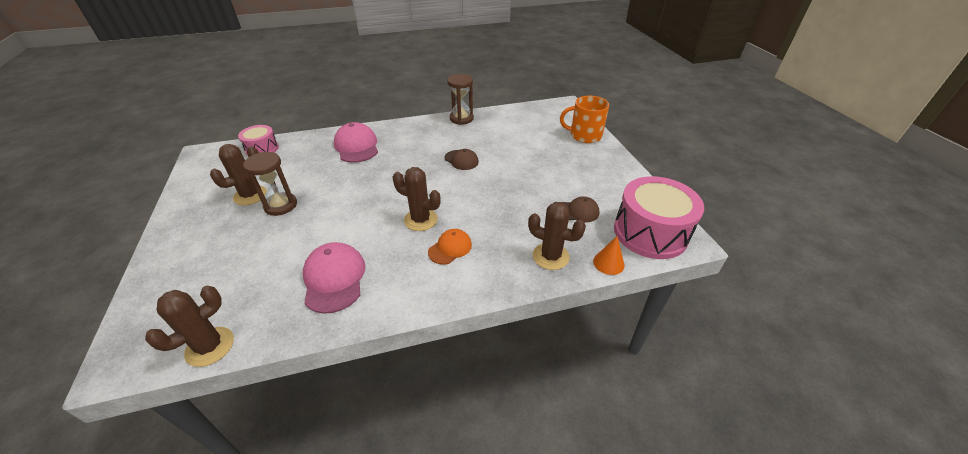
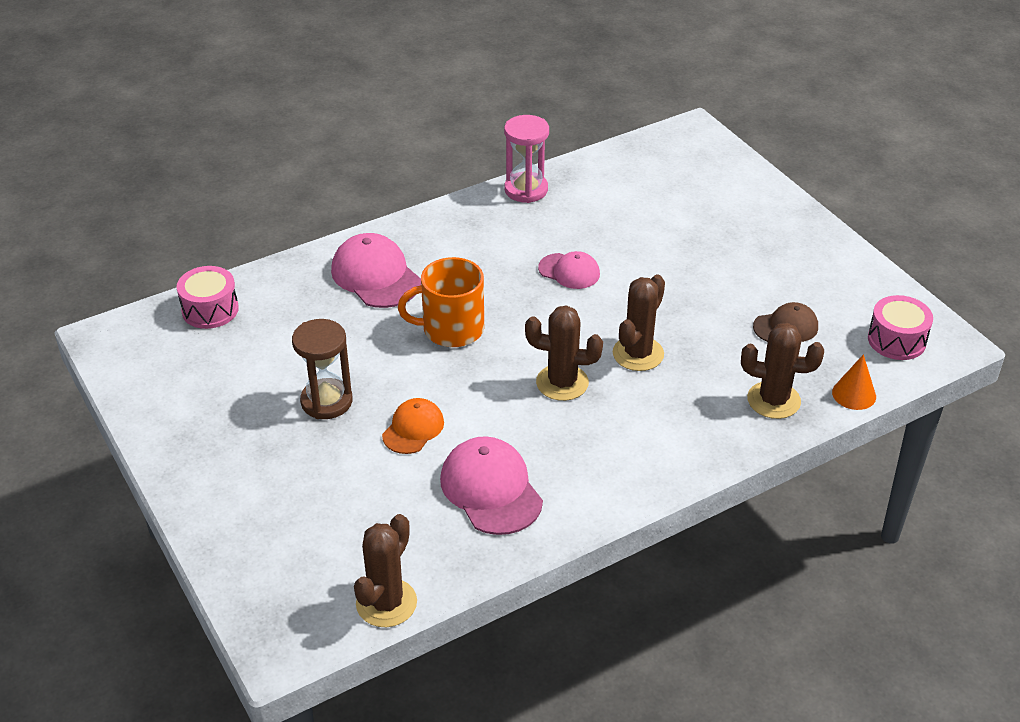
camera: 15 degrees left, 0 degrees up
(250, 195) = (262, 394): brown cactus -> brown cactus (638, 354)
(450, 248) = (629, 416): orange cap -> orange cap (413, 429)
(461, 118) = (526, 190): brown hourglass -> pink hourglass
(461, 160) = (569, 271): brown cap -> pink cap
(584, 135) = (748, 190): orange mug -> orange mug (451, 329)
(650, 232) = (896, 340): pink drum -> pink drum, size x0.55

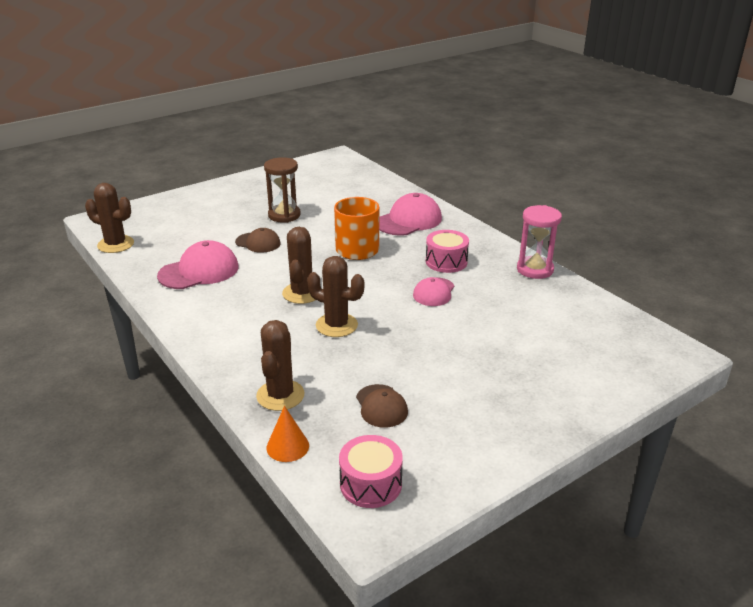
camera: 85 degrees right, 10 degrees down
(210, 310) = (365, 177): pink drum -> pink drum (446, 262)
(413, 429) = (258, 243): orange cap -> brown cap

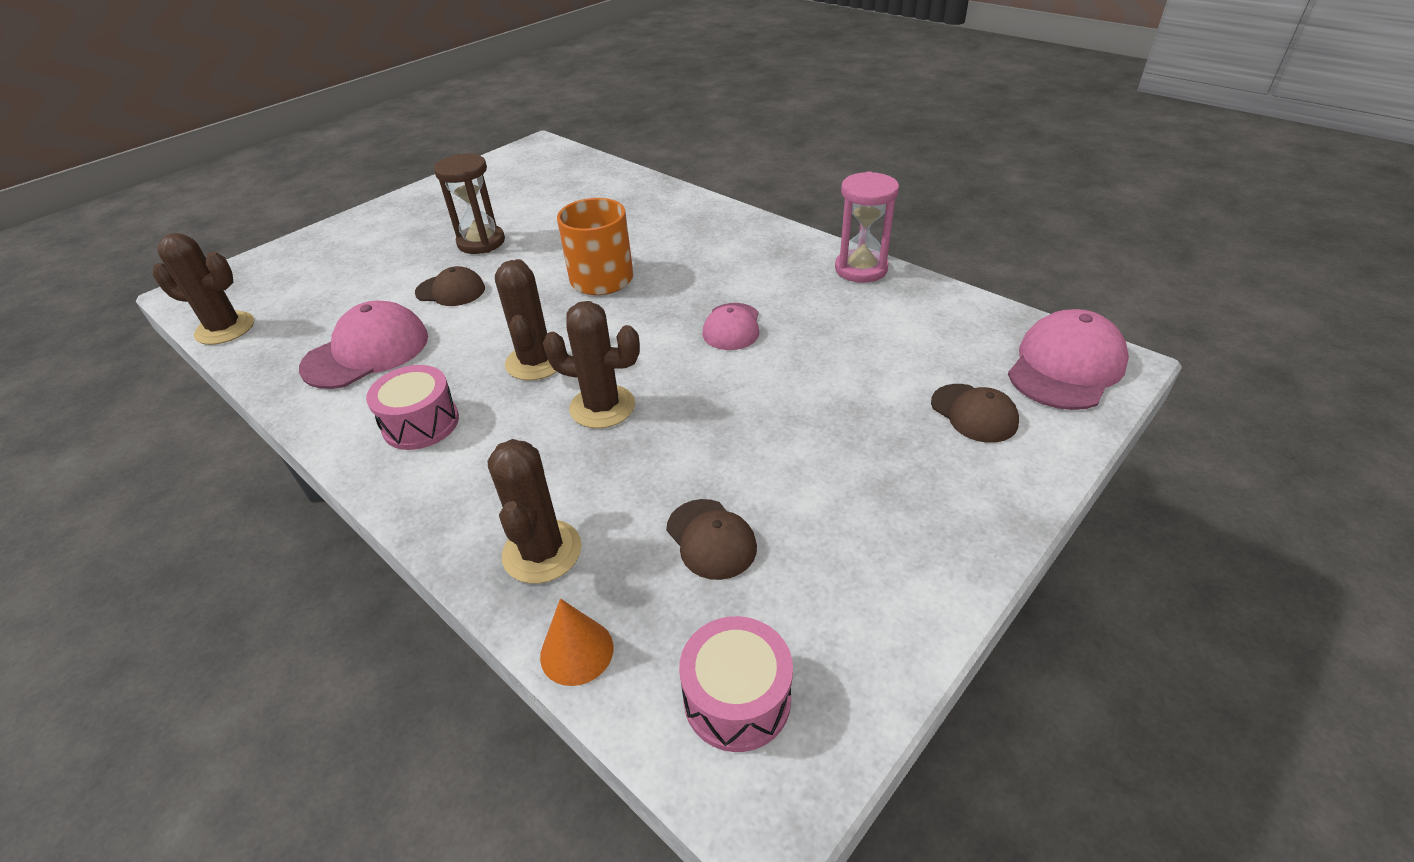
camera: 10 degrees left, 10 degrees up
(408, 220) = (663, 224): pink cap -> pink cap (1066, 366)
(446, 262) = (734, 277): pink drum -> pink drum (421, 423)
(574, 367) = (974, 413): none -> brown cap

